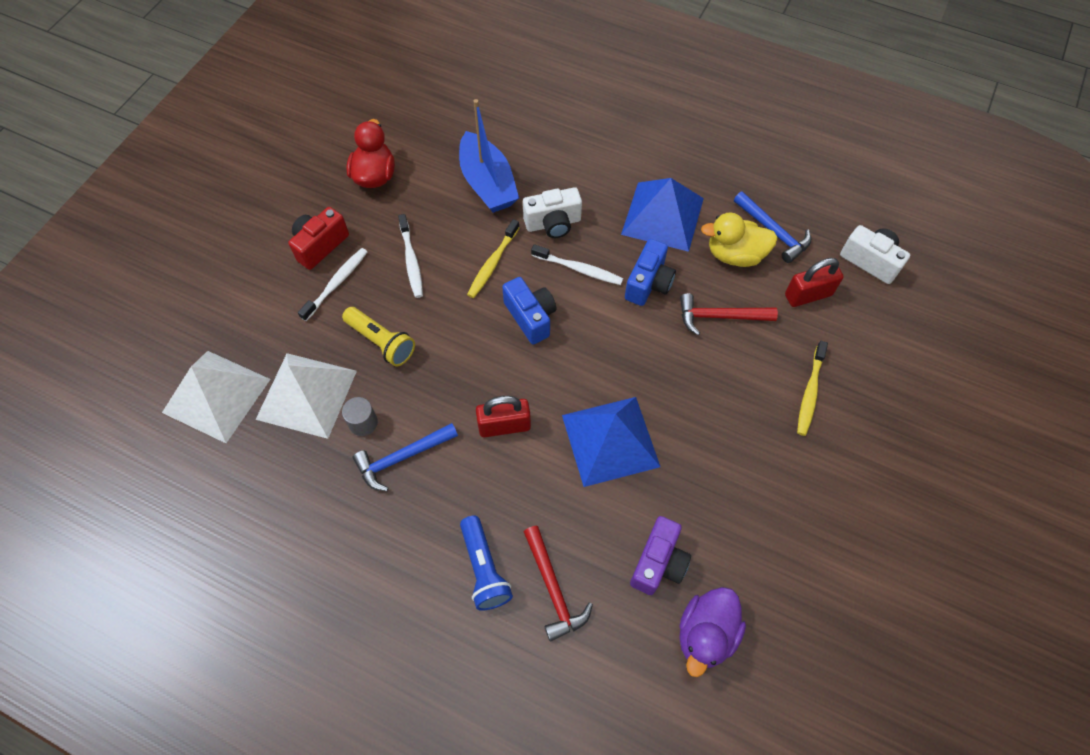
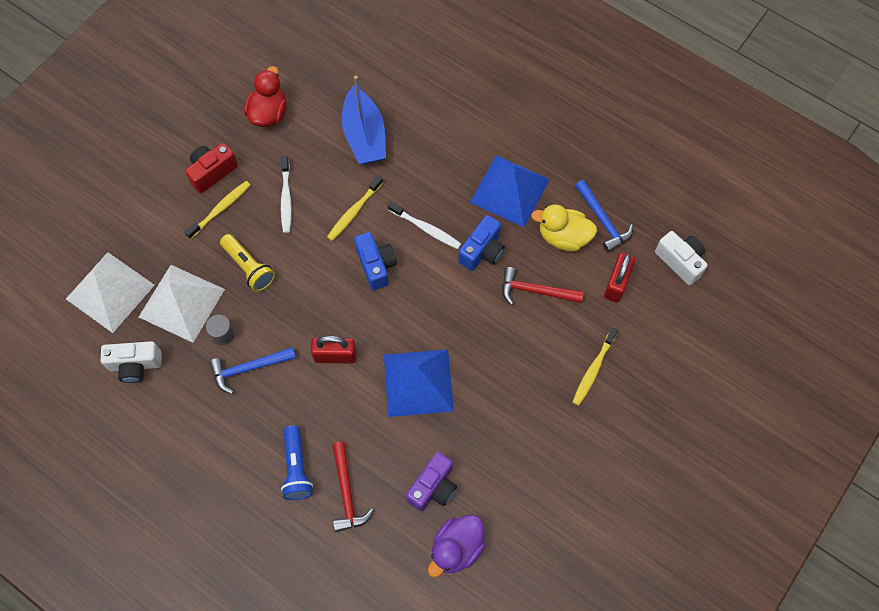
camera: 10 degrees right, 5 degrees up
(336, 283) = (220, 209): white toothbrush -> yellow toothbrush
(553, 223) = (413, 182): white camera -> white camera (135, 365)
(808, 295) = (616, 284): red padlock -> red padlock turned 60 degrees counterclockwise

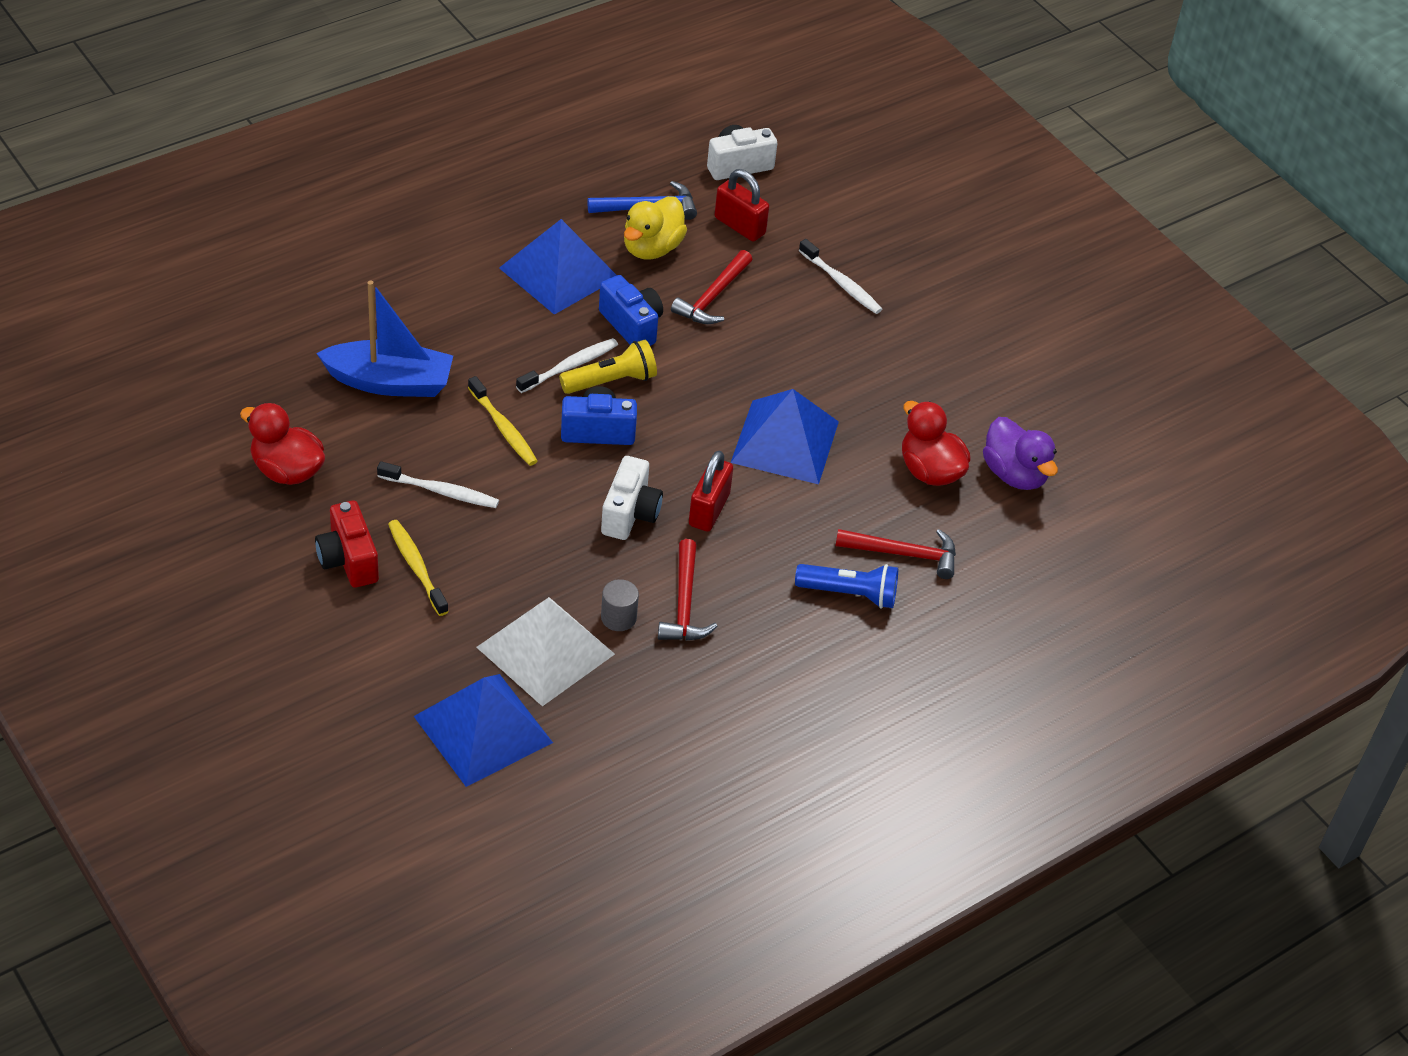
camera: 75 degrees left, 20 degrees down
(110, 292) = (483, 729): white pyramid -> blue pyramid
(135, 365) = (618, 728): white camera -> white camera (630, 514)
(249, 267) = (529, 561): yellow flashlight -> yellow flashlight (611, 381)
(249, 368) = (684, 603): blue hammer -> red hammer
(433, 487) = (930, 471): purple camera -> red duck
(593, 370) = (841, 283): yellow toothbrush -> white toothbrush

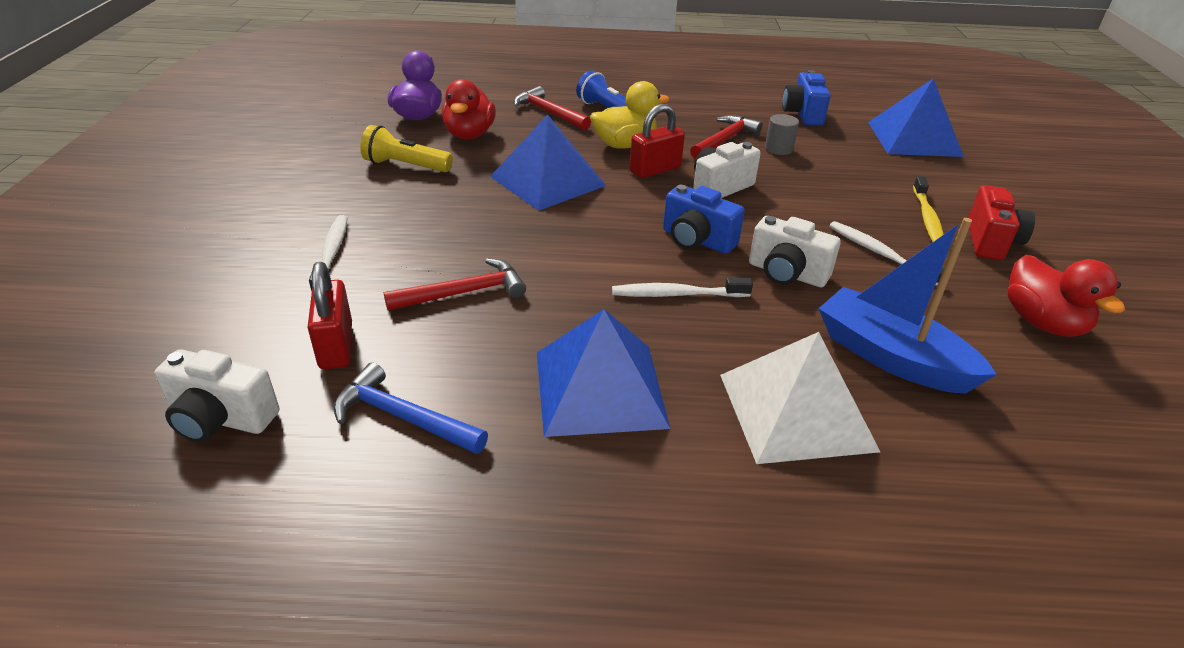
camera: 140 degrees left, 10 degrees down
(503, 428) = (786, 273): yellow toothbrush -> white camera
(545, 650) = (845, 152): white pyramid -> white pyramid (796, 411)
(611, 381) = (647, 268): yellow flashlight -> yellow flashlight (405, 166)
(632, 325) = (576, 302): blue camera -> blue camera (803, 114)
(652, 248) = (462, 367): yellow duck -> yellow duck (624, 145)

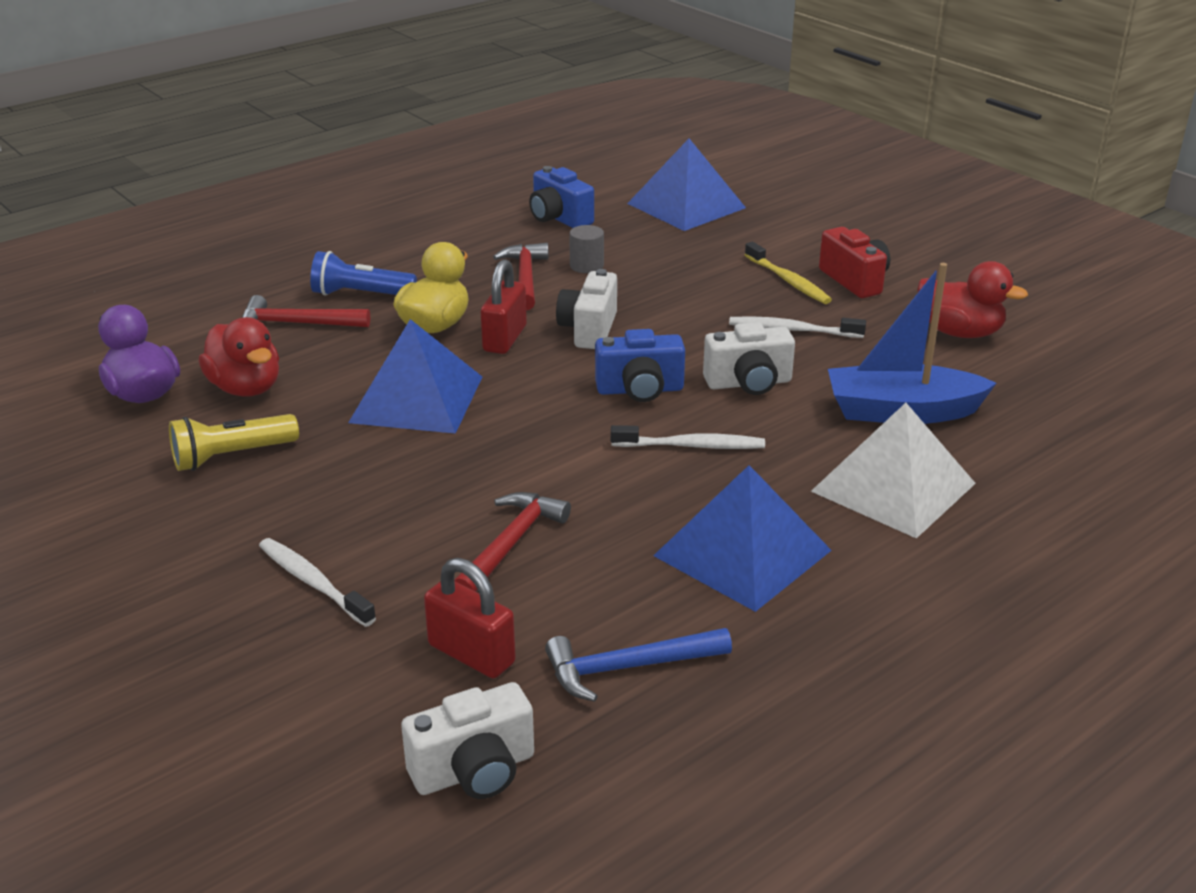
camera: 40 degrees left, 5 degrees down
(677, 294) = (691, 446): white toothbrush -> white toothbrush turned 135 degrees counterclockwise

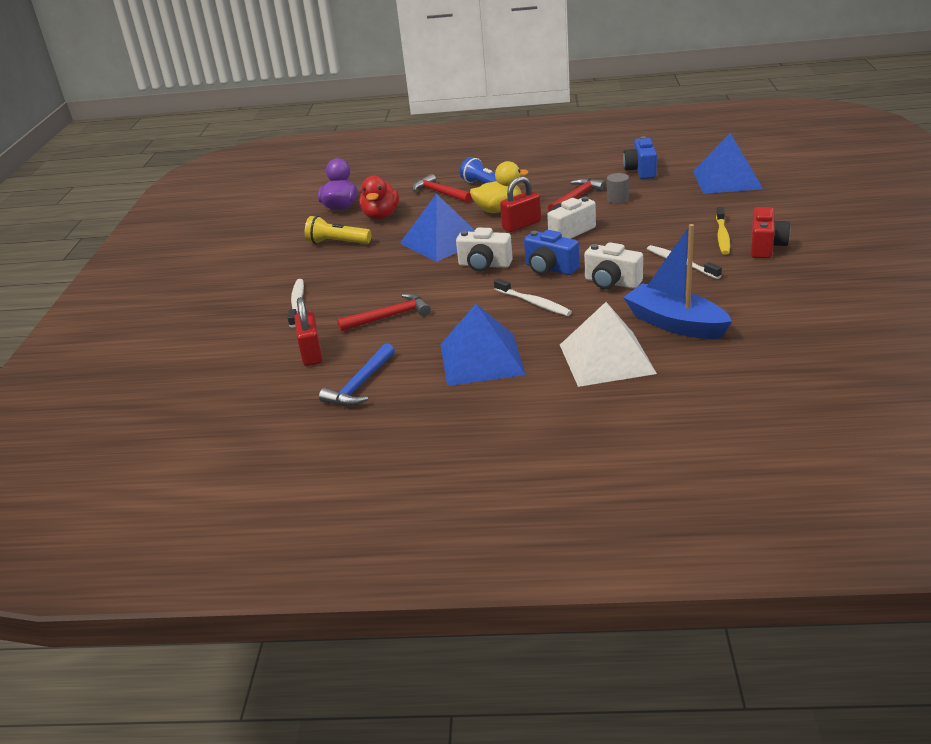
camera: 45 degrees right, 0 degrees up
(474, 771) = (251, 395): white camera -> white camera (484, 265)
(628, 667) = (360, 384): blue hammer -> blue hammer turned 90 degrees counterclockwise
(960, 332) = (786, 294): red duck -> none

